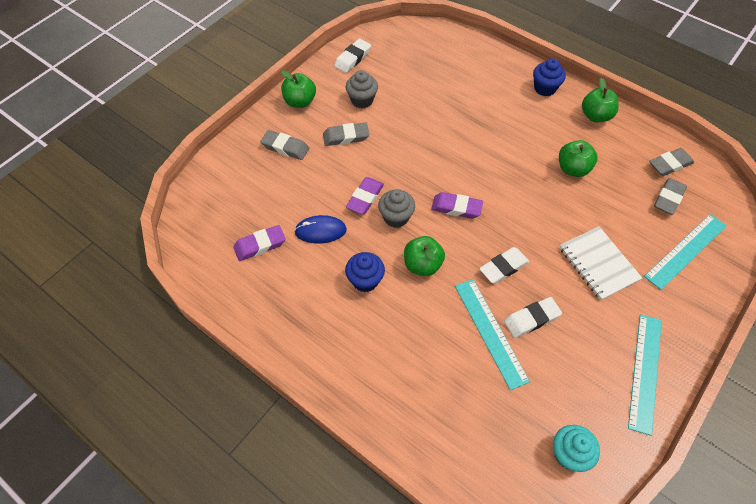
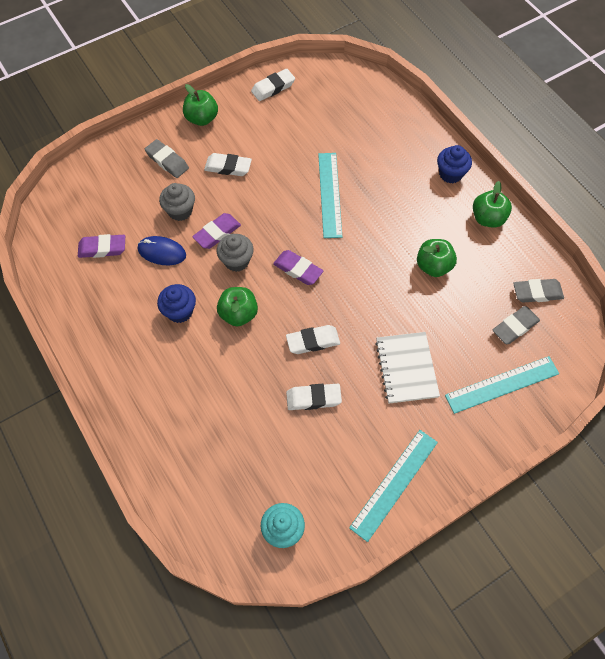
camera: 20 degrees right, 5 degrees up
(346, 137) = (228, 167): grey eraser -> white eraser
(362, 100) = (261, 134): grey cupcake -> grey cupcake (180, 211)
(490, 332) = (269, 397): turquoise ruler -> turquoise ruler (330, 194)

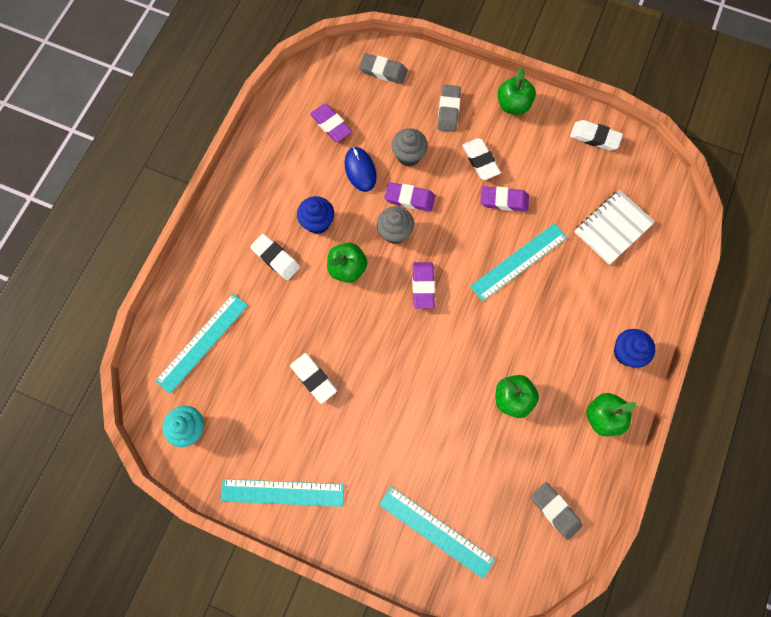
camera: 55 degrees right, 10 degrees up
(212, 471) = (202, 342): none -> turquoise ruler
(273, 173) = (504, 201): none -> purple eraser
(313, 341) = (364, 344): white eraser -> white eraser (276, 258)
(406, 368) = (393, 437): white notebook -> white notebook (613, 228)
(515, 327) = (503, 510): grey eraser -> grey eraser (383, 71)

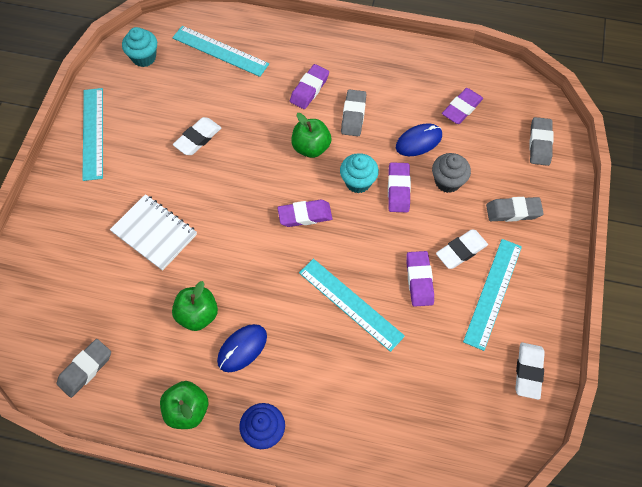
camera: 80 degrees right, 10 degrees down
(276, 258) = (309, 89): white eraser -> purple eraser
(317, 222) = (353, 115): blue cupcake -> grey eraser
(395, 232) = (358, 182): grey cupcake -> turquoise cupcake
(436, 531) = (62, 261): turquoise ruler -> turquoise ruler (493, 293)
(513, 105) = (542, 276): green apple -> none
(550, 361) = (242, 348): none -> blue mouse
(613, 228) = (414, 403): white notebook -> white notebook (154, 233)

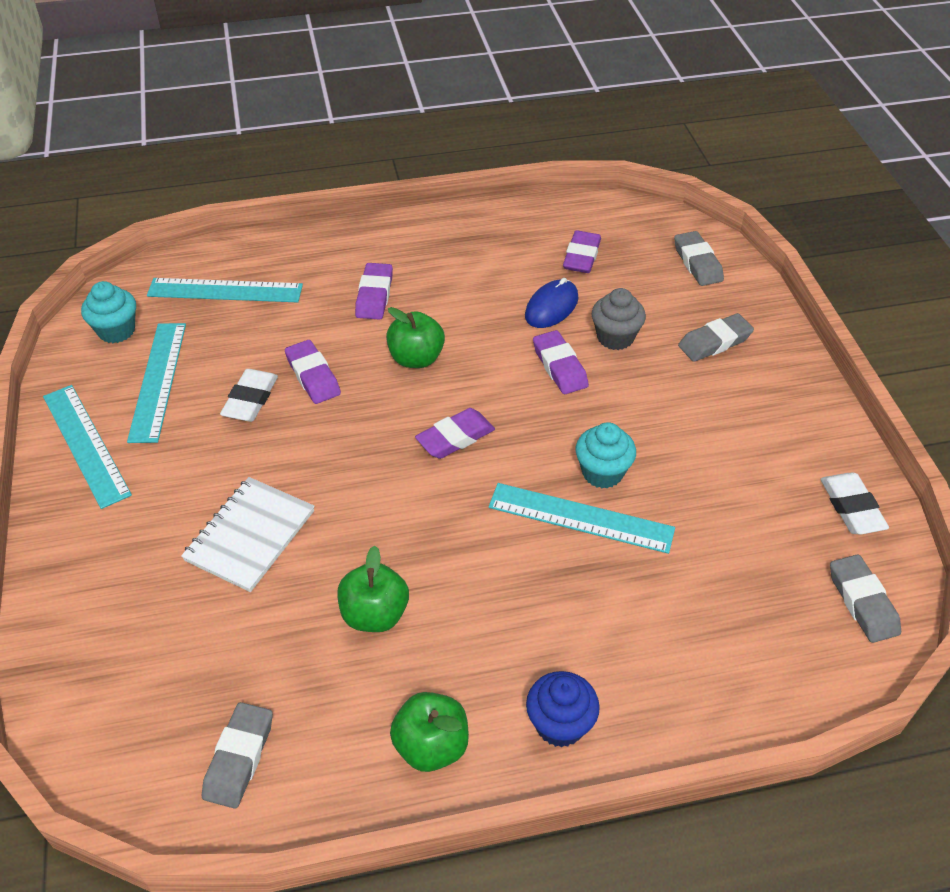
camera: 25 degrees left, 15 degrees down
(154, 233) = (250, 536): white notebook -> white notebook turned 75 degrees counterclockwise
(242, 348) = (465, 631): blue mouse -> none
(353, 115) = (450, 306): grey eraser -> grey eraser (862, 602)
(358, 182) = (502, 376): turquoise cupcake -> turquoise cupcake (602, 472)
(419, 280) = (651, 457): purple eraser -> purple eraser (313, 376)
(461, 251) = (681, 406): white eraser -> none
(493, 293) = (750, 437): turquoise ruler -> turquoise ruler (158, 381)

